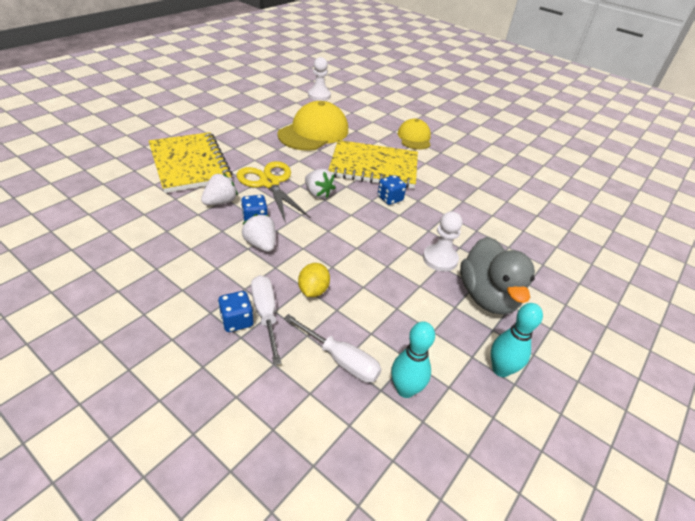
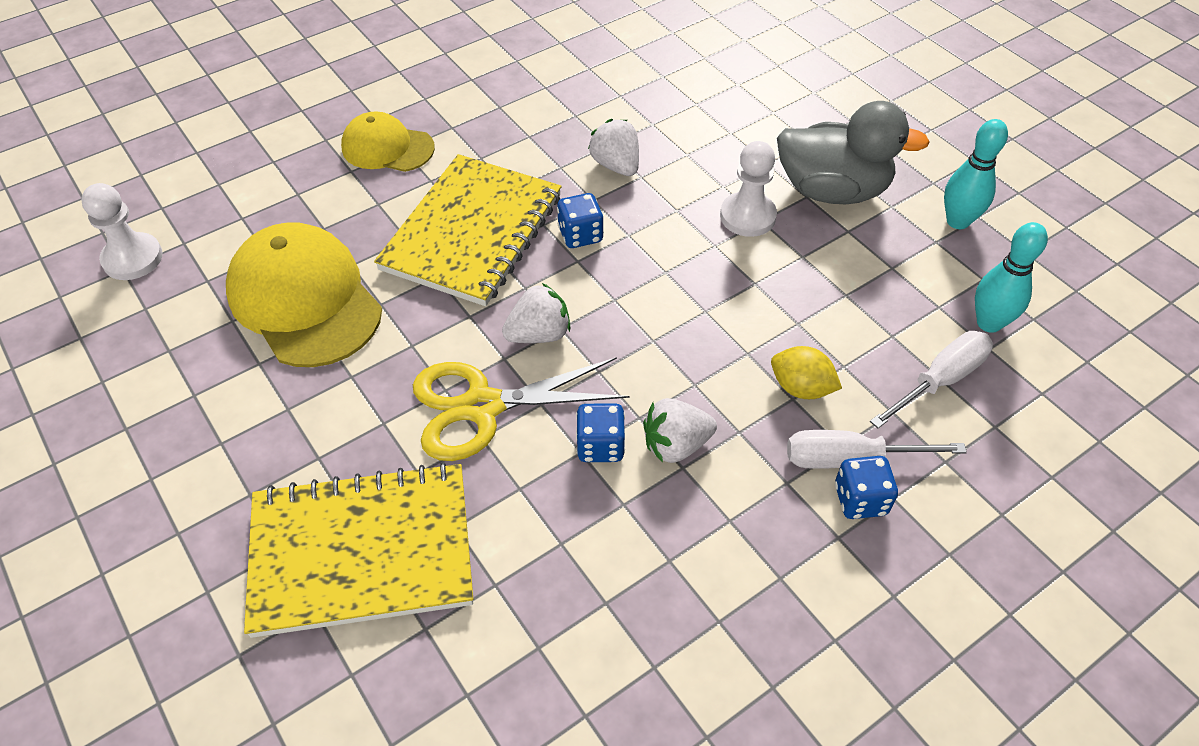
camera: 70 degrees left, 10 degrees up
(220, 202) = (529, 499): white strawberry -> white strawberry (616, 165)

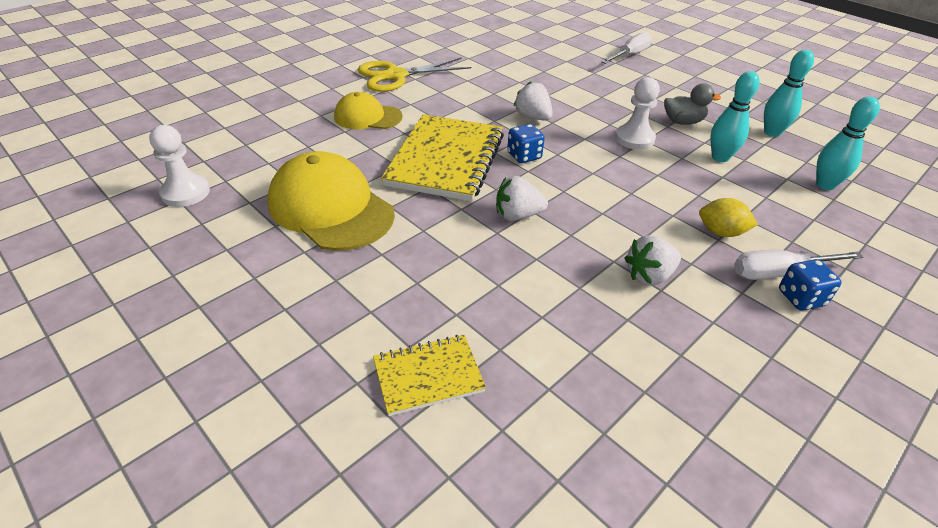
camera: 10 degrees left, 10 degrees down
(362, 551) = (428, 376): yellow notebook -> yellow notebook, size x0.53
(482, 406) = (492, 264): yellow scissors -> yellow scissors (396, 76)
(539, 334) = (517, 215): white strawberry -> white strawberry turned 150 degrees counterclockwise
(600, 446) = (593, 282): blue dice -> none
(832, 190) = (683, 122): grey duck -> grey duck, size x0.56
(858, 261) = (720, 157): none -> turquoise bowling pin
(940, 380) = (813, 220): white screwdriver -> white screwdriver (629, 55)

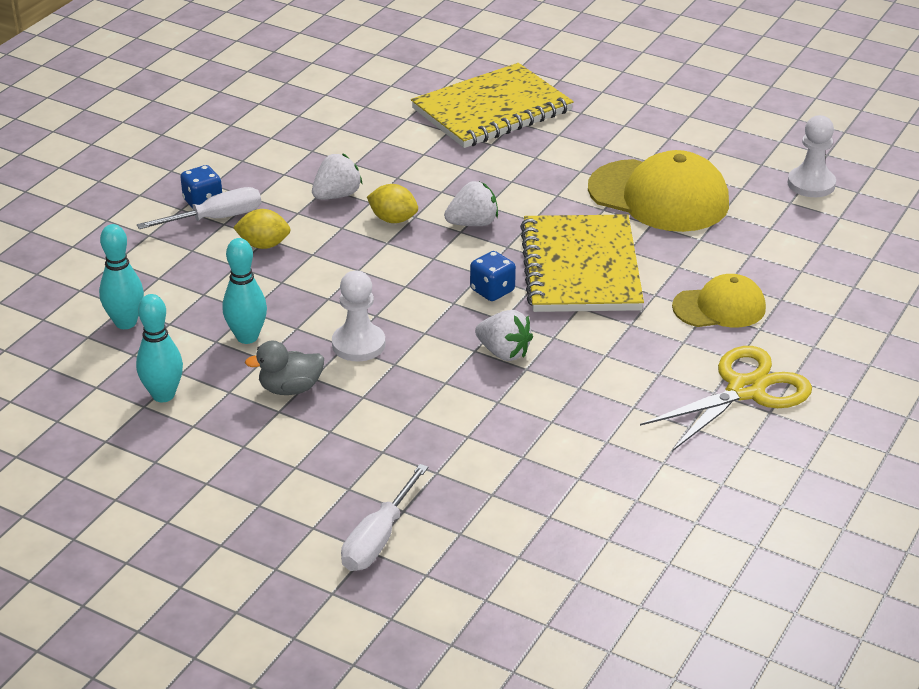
camera: 165 degrees right, 5 degrees down
(428, 376) = (492, 110): yellow notebook -> yellow notebook, size x1.89
(593, 235) = (393, 219): none -> yellow lemon

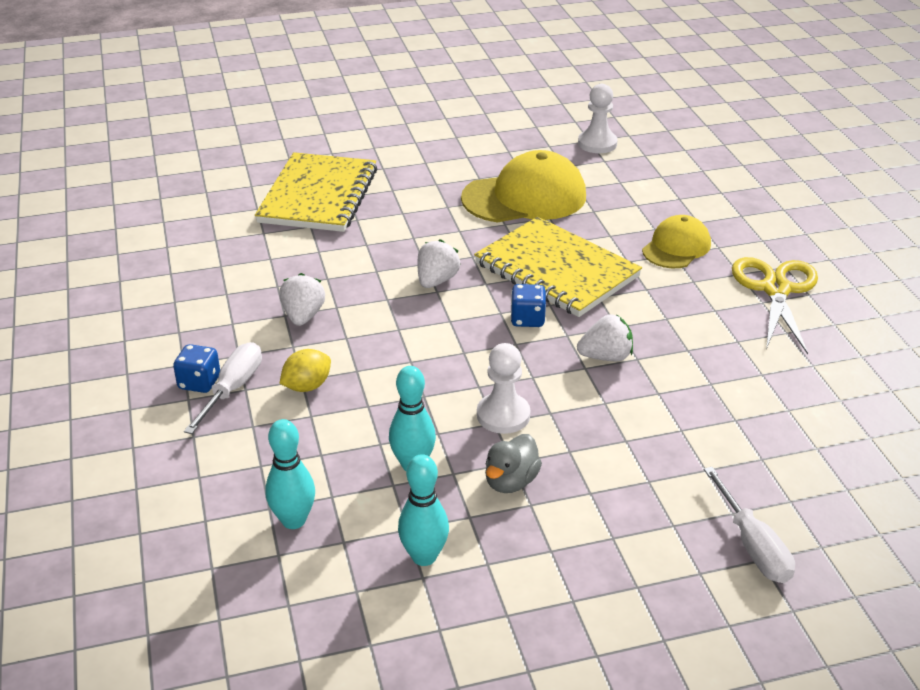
camera: 45 degrees left, 0 degrees up
(393, 219) = (375, 310): yellow lemon -> none

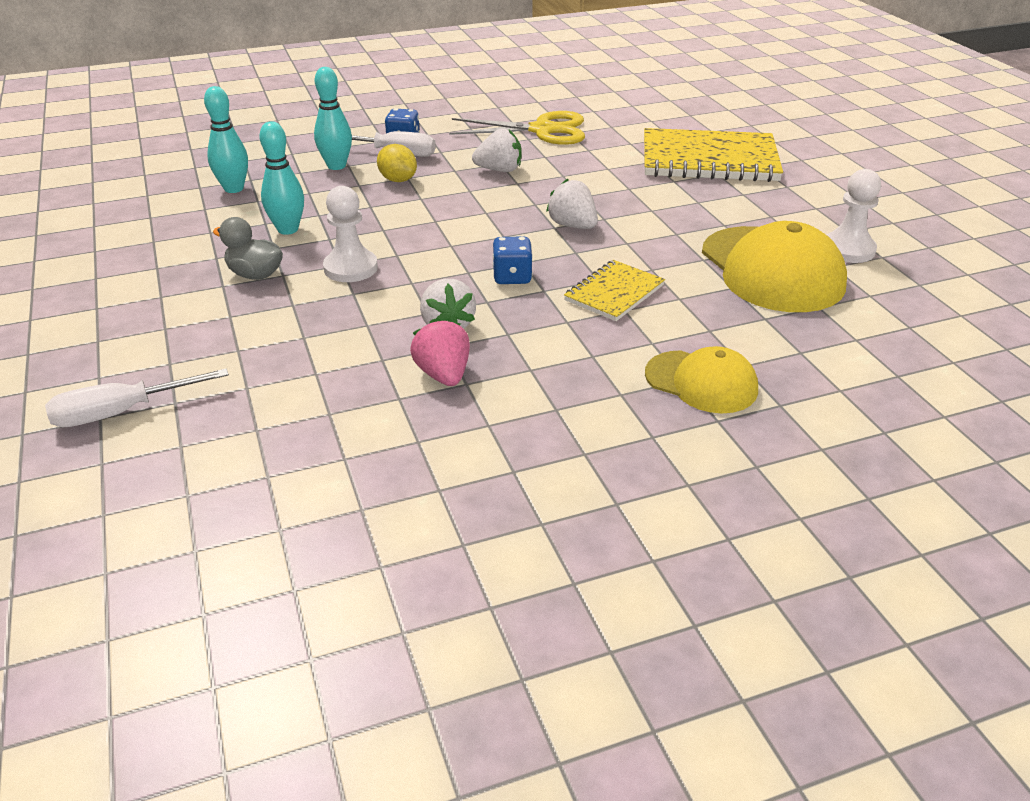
camera: 85 degrees right, 0 degrees up
(424, 556) = (175, 240): turquoise bowling pin -> turquoise bowling pin (336, 166)
(436, 281) = (572, 226): white strawberry -> white strawberry turned 150 degrees counterclockwise
(556, 270) = (614, 293): yellow notebook -> yellow notebook, size x0.53
(597, 143) = (956, 321): white pawn -> white pawn (848, 250)
(678, 360) = (443, 375): none -> pink strawberry
(776, 289) = (619, 469): yellow scissors -> yellow scissors (542, 130)

